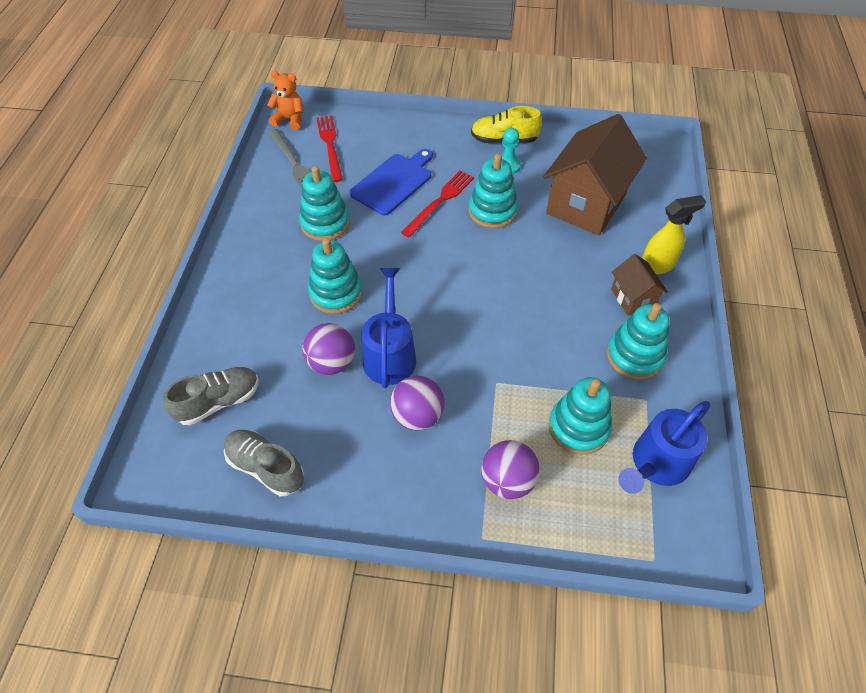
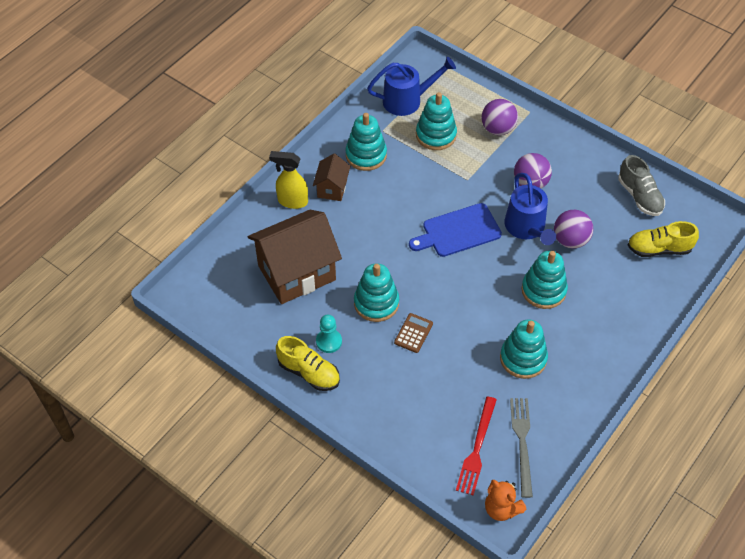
camera: 150 degrees left, 0 degrees up
(218, 402) = (659, 249): grey shoe -> yellow shoe
(390, 353) = (527, 228): blue watering can -> blue watering can turned 45 degrees counterclockwise
(393, 182) = (441, 373): blue cutting board -> blue cutting board (458, 231)
(440, 201) = (413, 333): red fork -> brown calculator

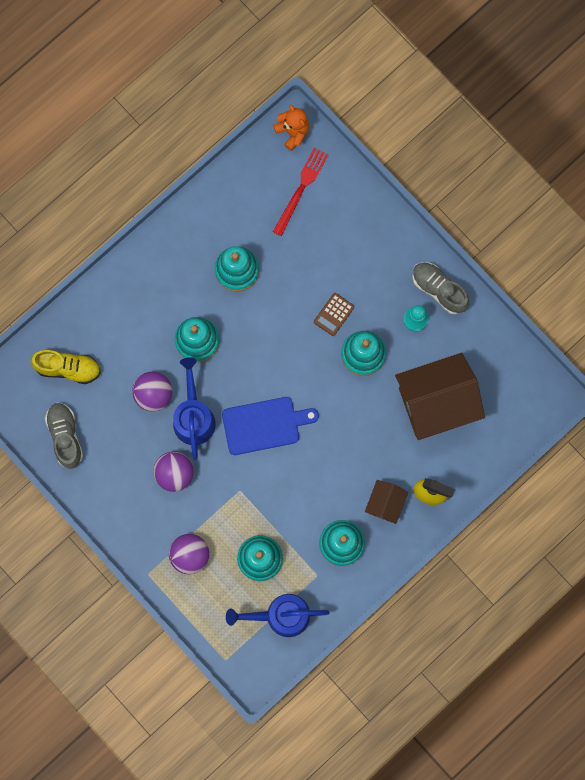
camera: 170 degrees left, 25 degrees up
(309, 372) = (439, 290): yellow shoe -> grey shoe
(522, 442) = (259, 188): grey fork -> none

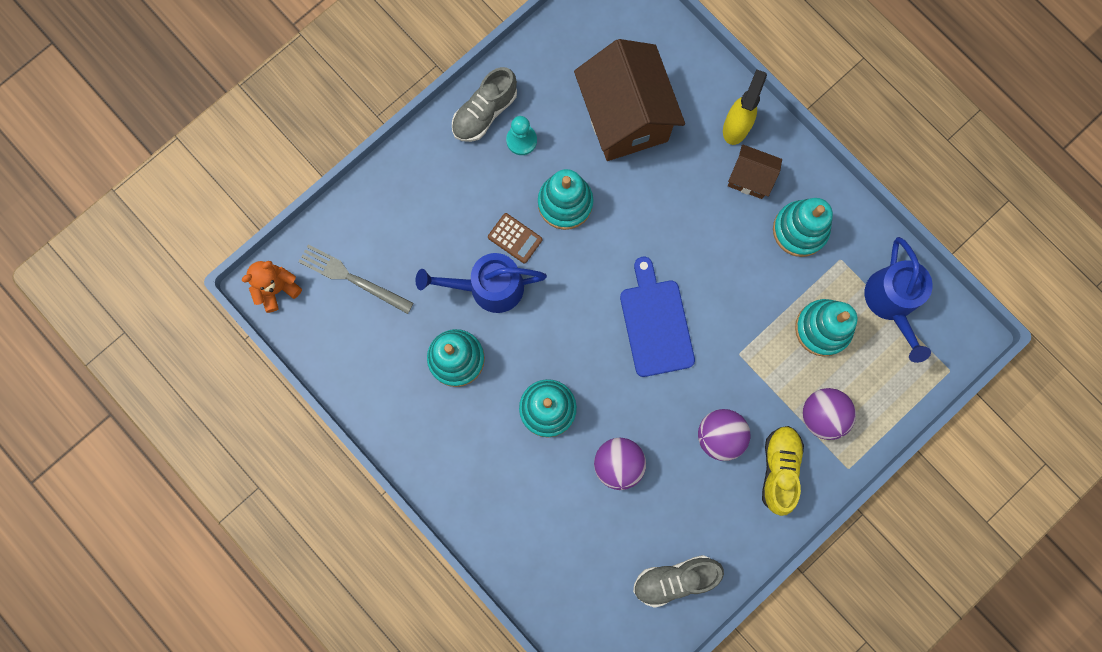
camera: 90 degrees left, 0 degrees up
(68, 368) = (585, 577): yellow shoe -> yellow shoe (779, 469)
(193, 416) = (646, 412): blue watering can -> blue watering can (488, 287)
(301, 189) = (352, 278): red fork -> grey fork

